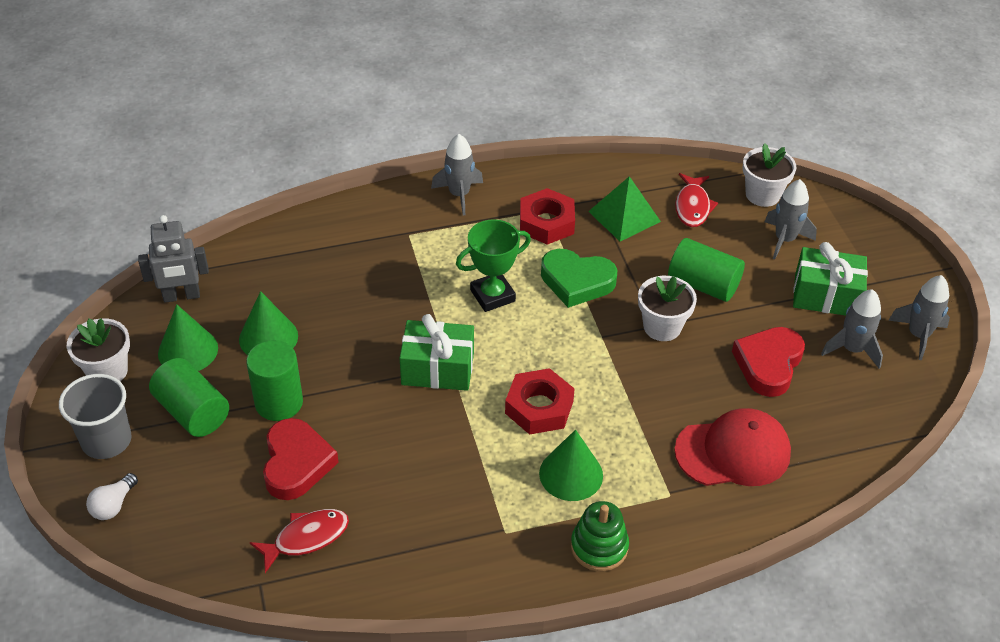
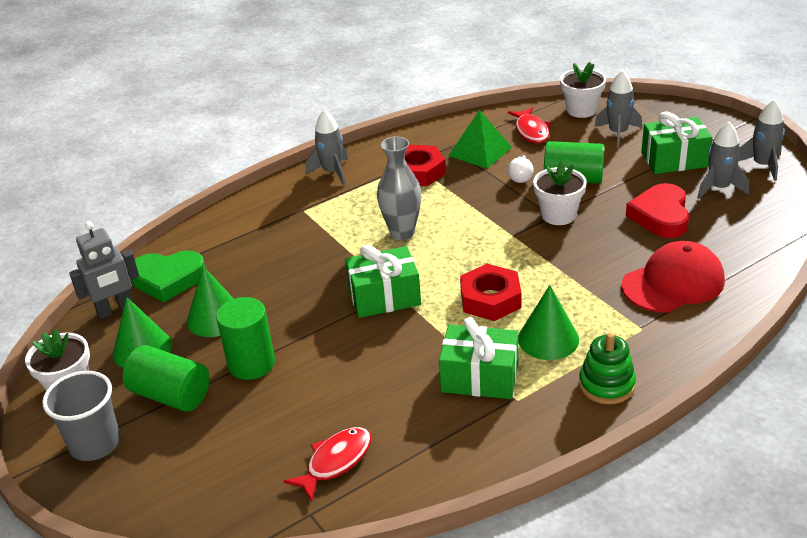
camera: 15 degrees left, 10 degrees down
(113, 505) = (127, 495): white light bulb -> white light bulb (520, 177)
(296, 463) = (293, 405): red heart -> none
(482, 494) = (480, 377): none -> green gift
(492, 295) = (402, 232): green trophy -> grey vase
(576, 281) = (468, 204): green heart -> green heart (168, 279)

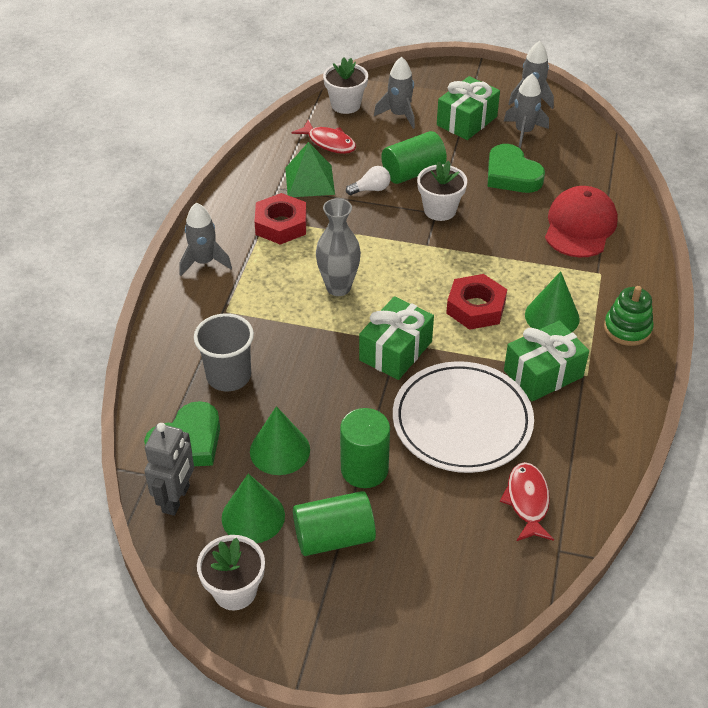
camera: 45 degrees left, 10 degrees up
(95, 443) = (327, 618): grey cup -> grey cup (228, 376)
(366, 374) = (462, 421): none -> white plate
(520, 177) = (371, 189): white light bulb -> white light bulb turned 75 degrees counterclockwise
(661, 216) = (511, 175): red heart -> green heart

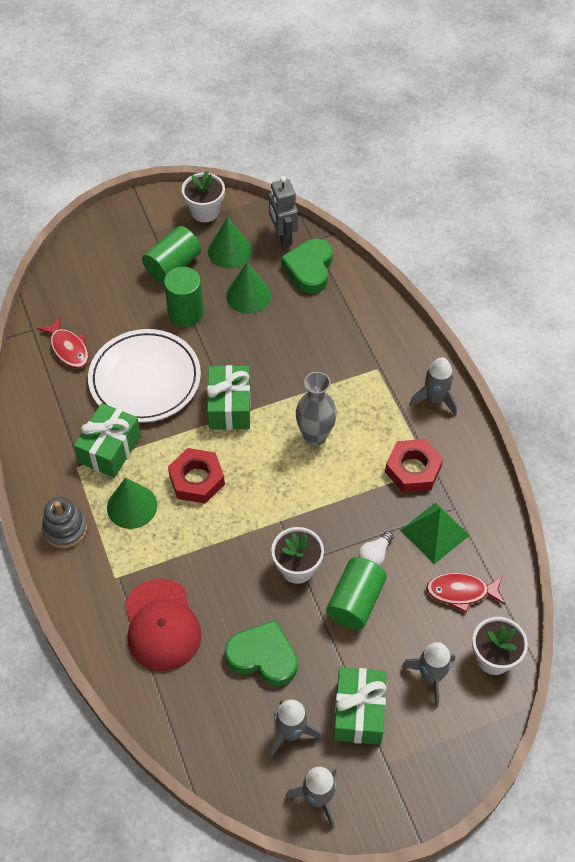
camera: 145 degrees right, 10 degrees up
(228, 376) = (327, 323): grey cup -> none
(627, 329) = (65, 529): green stacking toy -> grey stacking toy

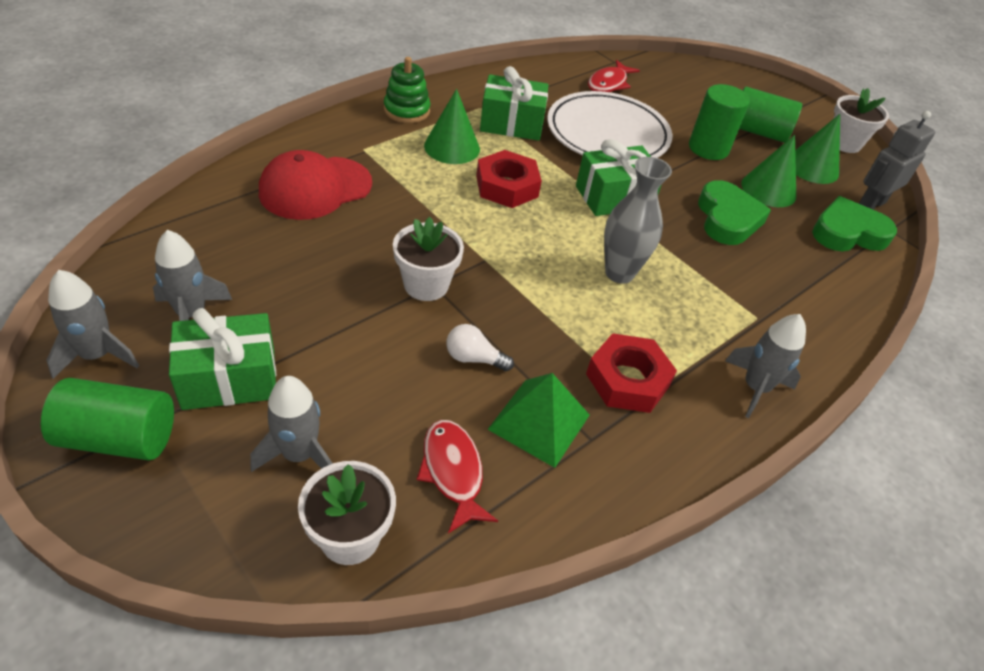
camera: 65 degrees right, 10 degrees down
(65, 529) = (406, 110): grey stacking toy -> green stacking toy
(263, 656) = (294, 273): green heart -> green heart (727, 219)
(355, 601) = (396, 349): green cylinder -> green cylinder (119, 438)

